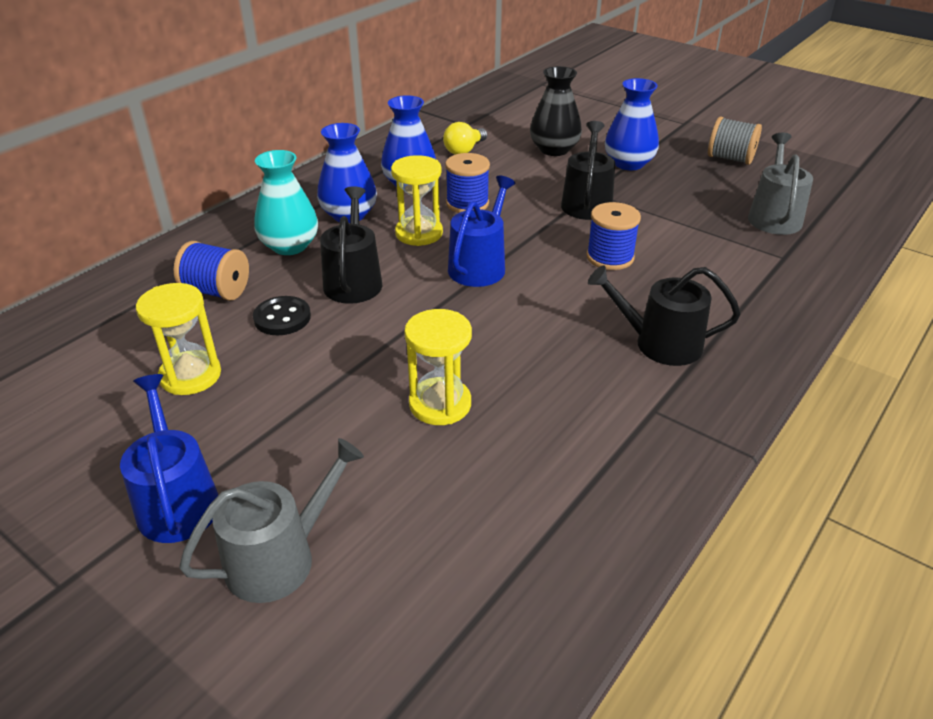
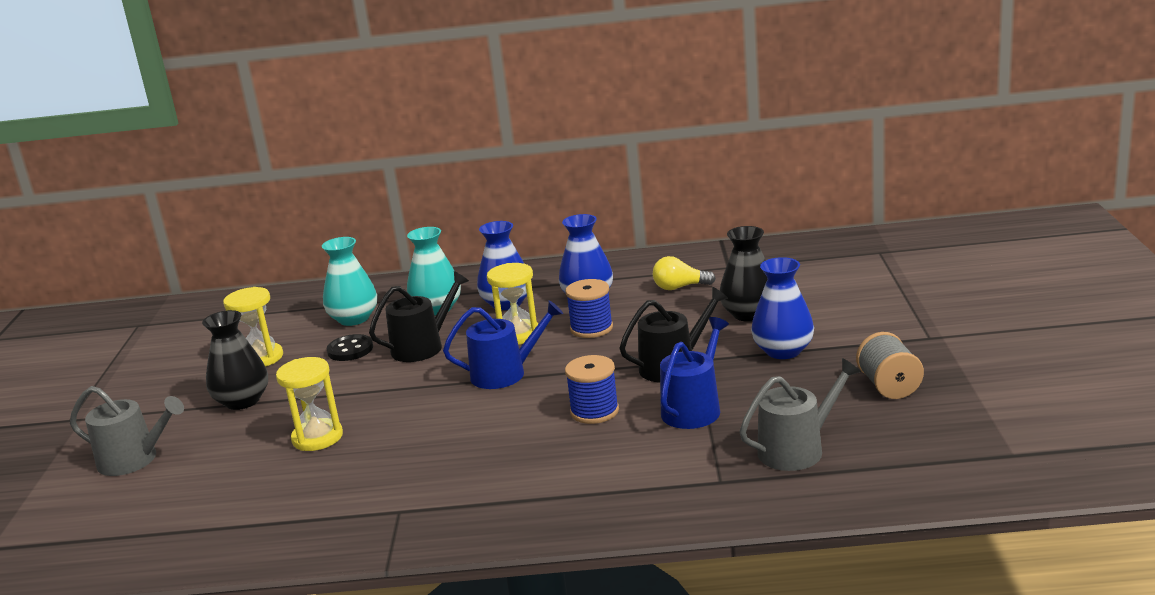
camera: 55 degrees right, 15 degrees down
(177, 500) = (153, 412): blue watering can -> blue watering can (694, 408)
(217, 291) = (354, 319): blue spool -> turquoise vase
(272, 423) = (242, 401): none -> black vase
(659, 343) = (491, 480): black watering can -> none

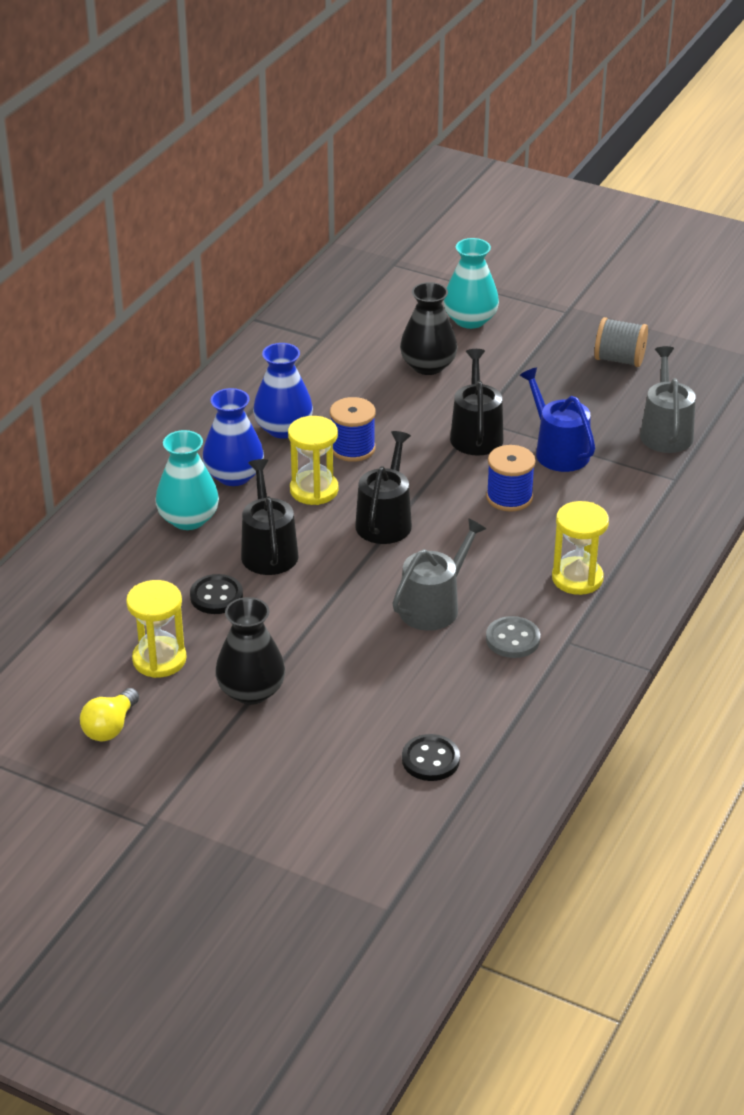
camera: 65 degrees left, 15 degrees up
(134, 460) = (303, 786): grey watering can -> grey watering can (434, 606)
(191, 501) = (430, 760): none -> black button
(317, 437) = (387, 658): yellow hourglass -> yellow hourglass (577, 578)
(354, 319) = (140, 576): turquoise vase -> turquoise vase (470, 320)
(382, 483) = (512, 639): none -> grey button
(505, 373) = (385, 520): blue watering can -> black watering can
(680, 287) = (329, 377): yellow light bulb -> yellow light bulb (110, 727)
(783, 351) = (512, 377): blue vase -> none

